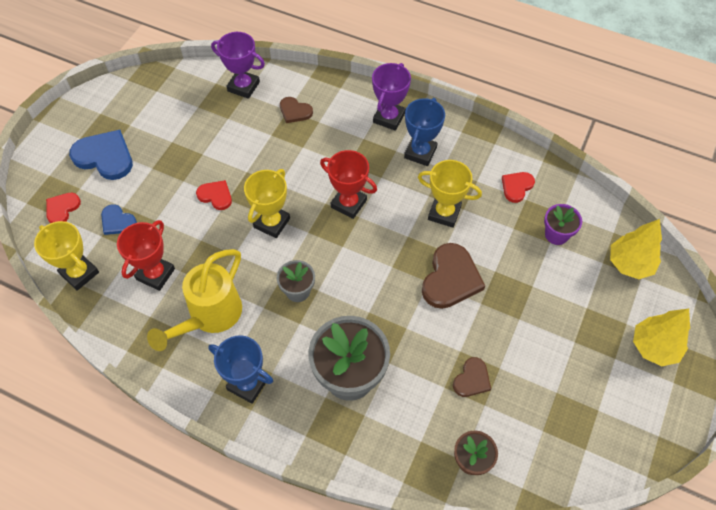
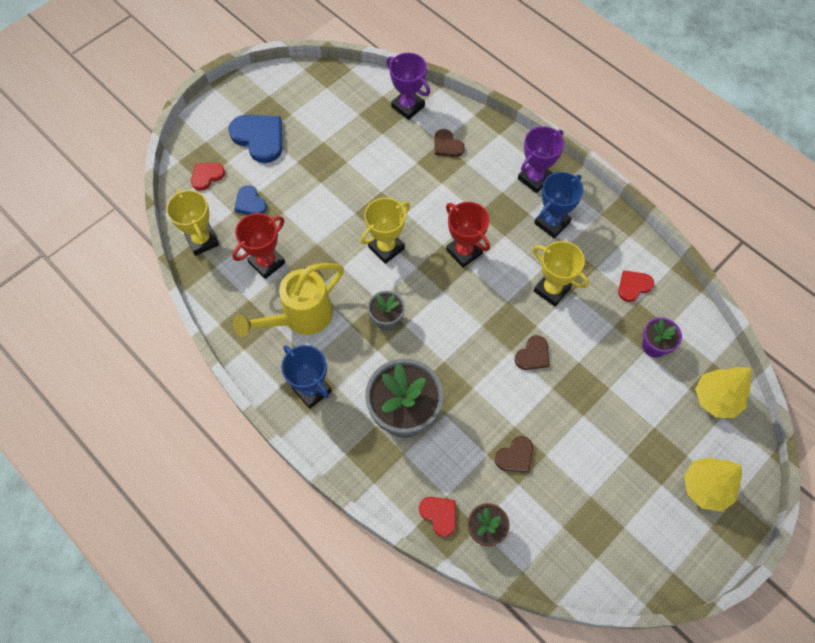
camera: 20 degrees right, 5 degrees up
(215, 196) = (345, 206): red heart -> red heart (439, 515)
(450, 278) = (533, 355): brown heart -> brown heart, size x0.57

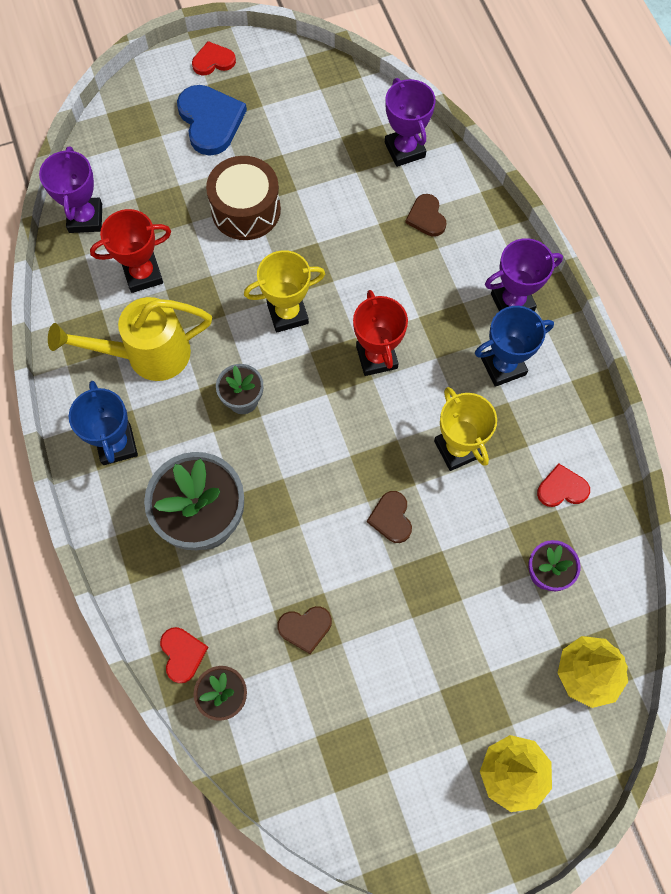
camera: 25 degrees right, 5 degrees up
(202, 240) = (85, 218): yellow trophy -> purple trophy
(207, 176) = (128, 143): red heart -> red heart (213, 61)
(250, 203) = (160, 195): blue heart -> none
(318, 189) = (246, 210): none -> brown drum
(533, 355) = (391, 518): brown heart -> brown heart turned 105 degrees clockwise

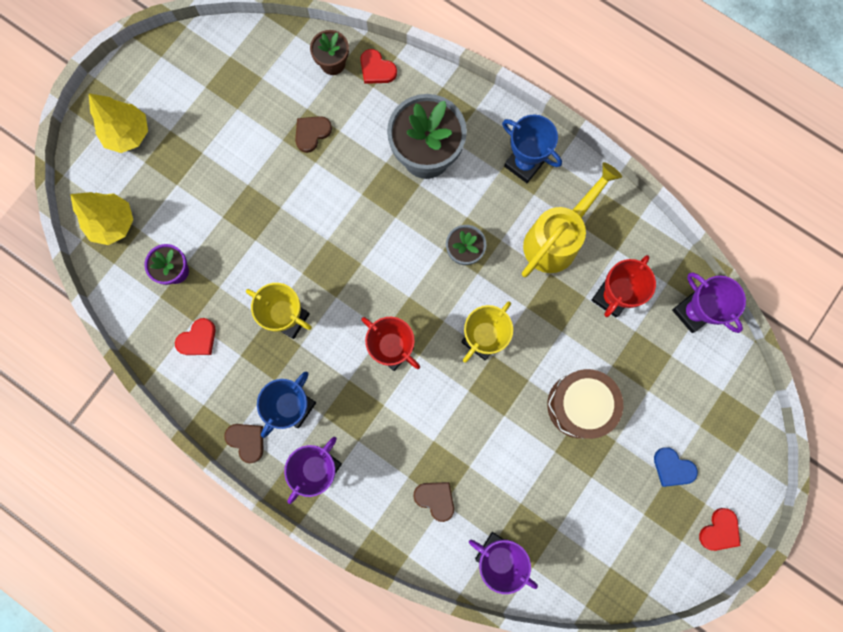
camera: 145 degrees right, 10 degrees up
(210, 121) = (673, 468): blue heart -> blue heart, size x0.57
(391, 518) = (303, 239): brown heart -> brown heart (247, 441)

